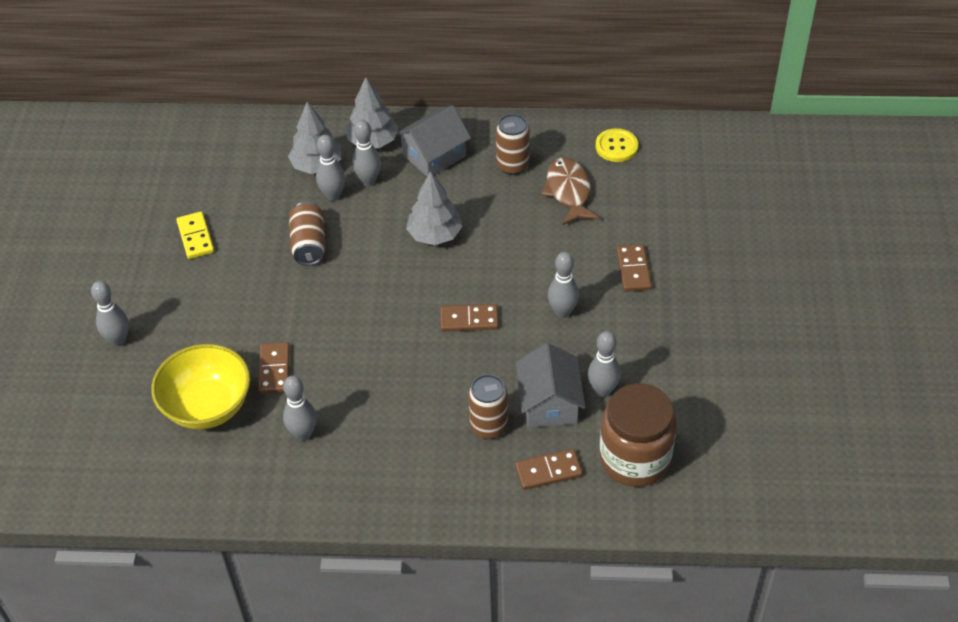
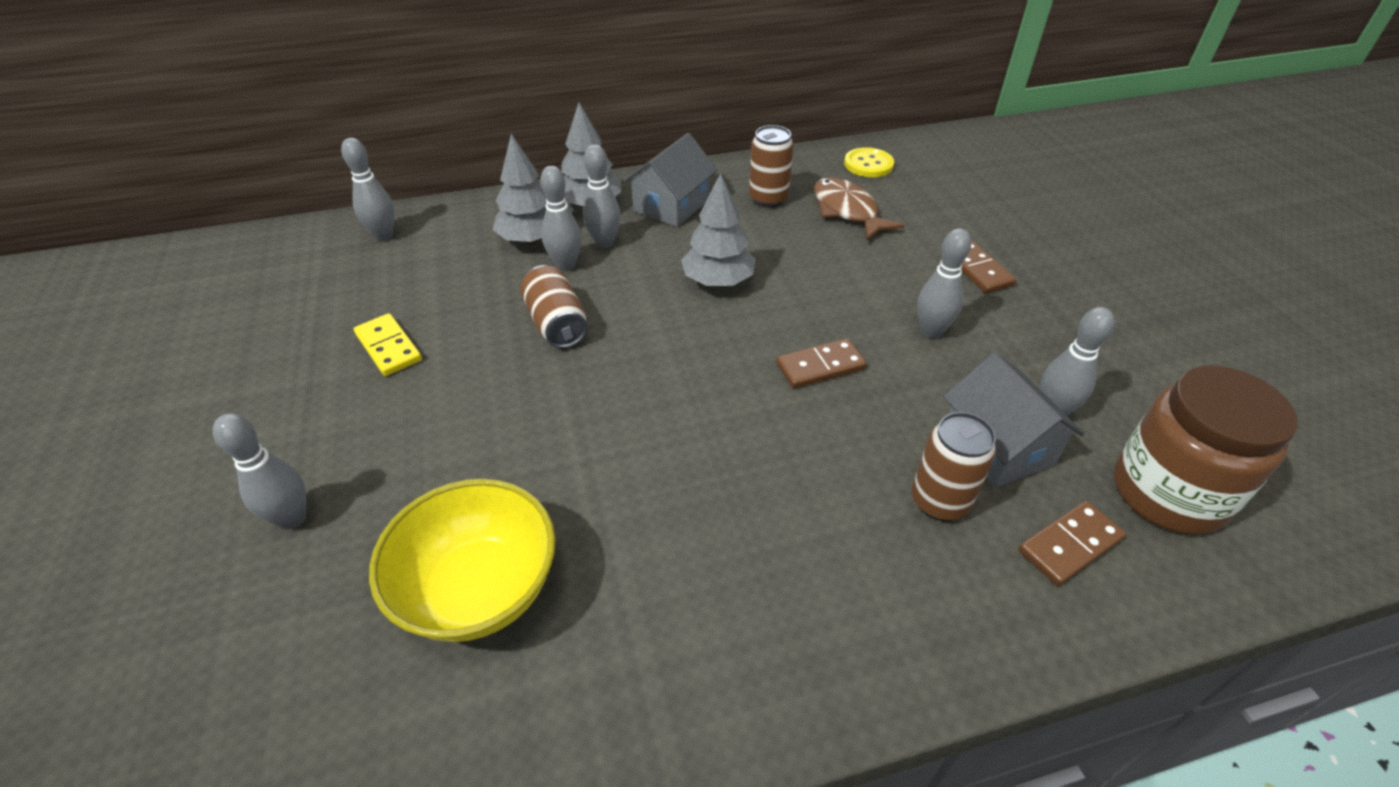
camera: 20 degrees left, 5 degrees down
(274, 369) = (572, 500): brown domino -> none
(303, 434) = (662, 592): grey bowling pin -> grey bowling pin (384, 235)

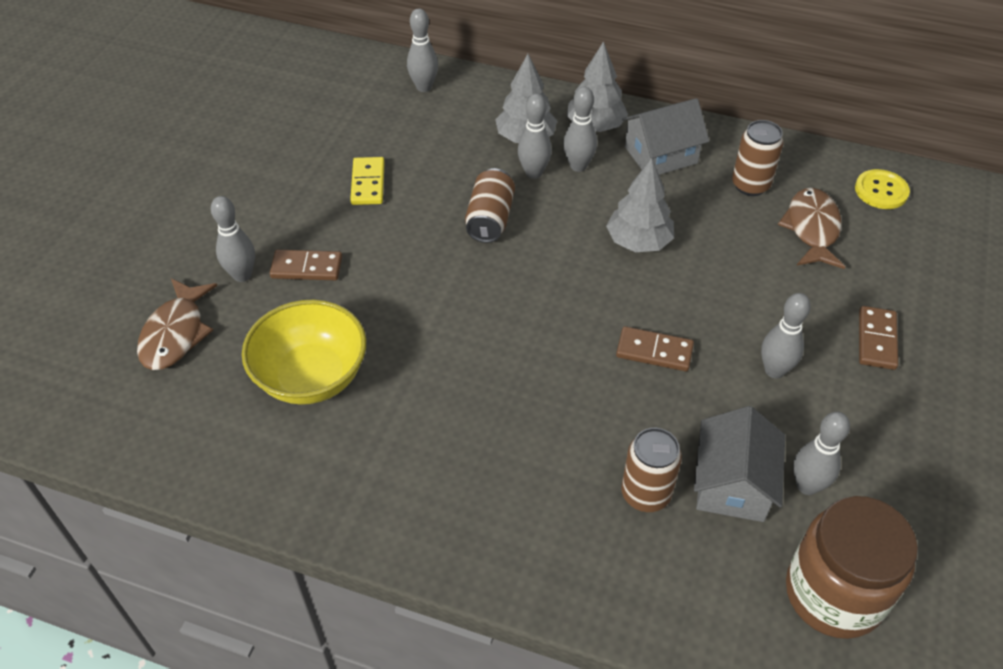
camera: 35 degrees right, 5 degrees up
(238, 642) = (175, 333): none -> brown fish
(1070, 545) = (711, 578): brown domino -> brown domino (306, 268)

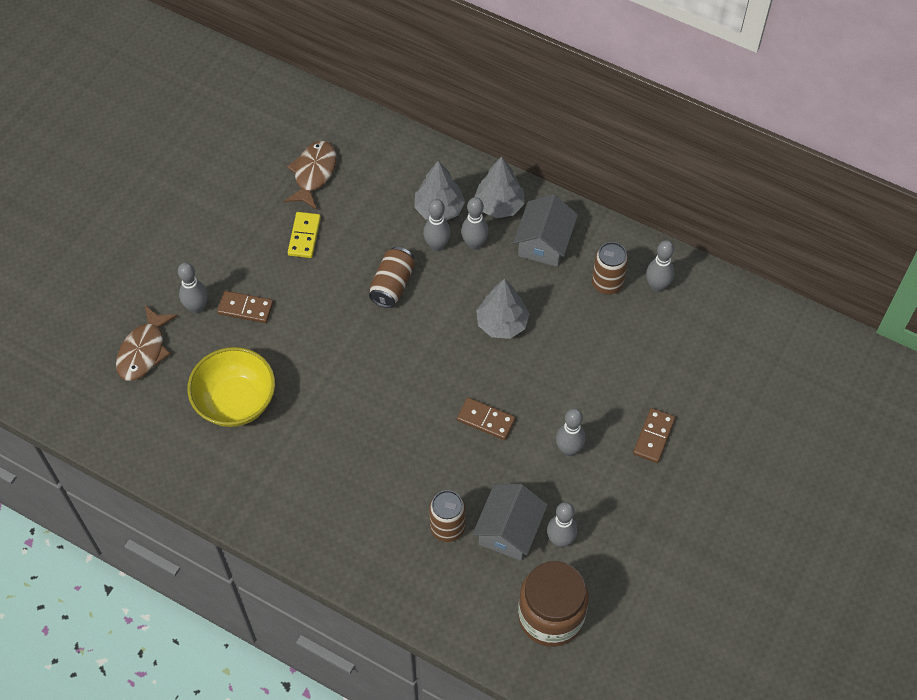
camera: 10 degrees right, 10 degrees up
(424, 87) = (367, 143): grey bowling pin -> grey bowling pin (657, 286)
(661, 155) = (544, 243): grey house -> grey house turned 60 degrees counterclockwise
(812, 229) = (641, 332): brown fish -> brown fish (313, 174)
(881, 191) = (711, 305): yellow button -> none

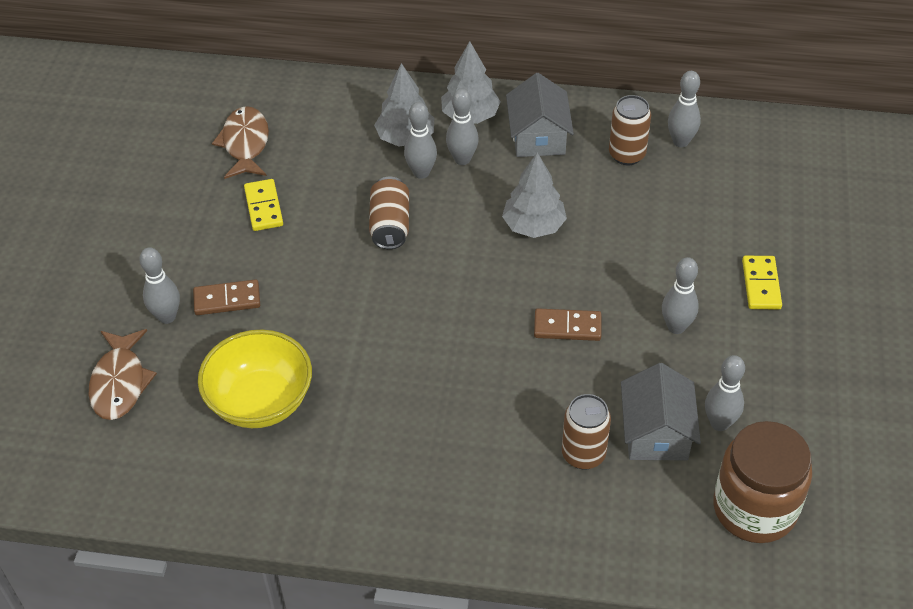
camera: 20 degrees left, 10 degrees down
(654, 436) = (761, 284): brown domino -> yellow domino

